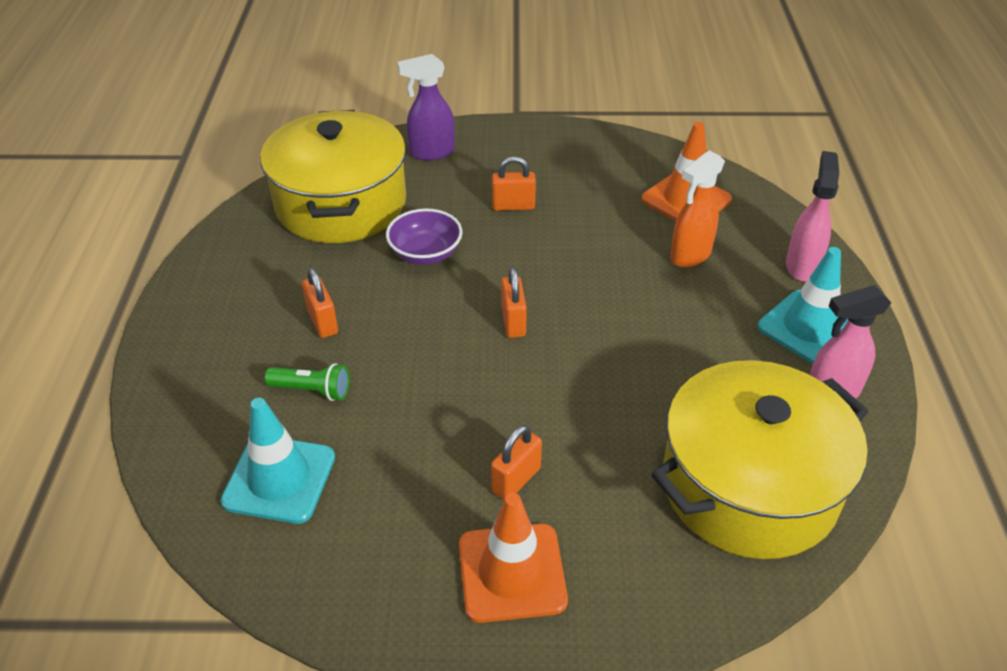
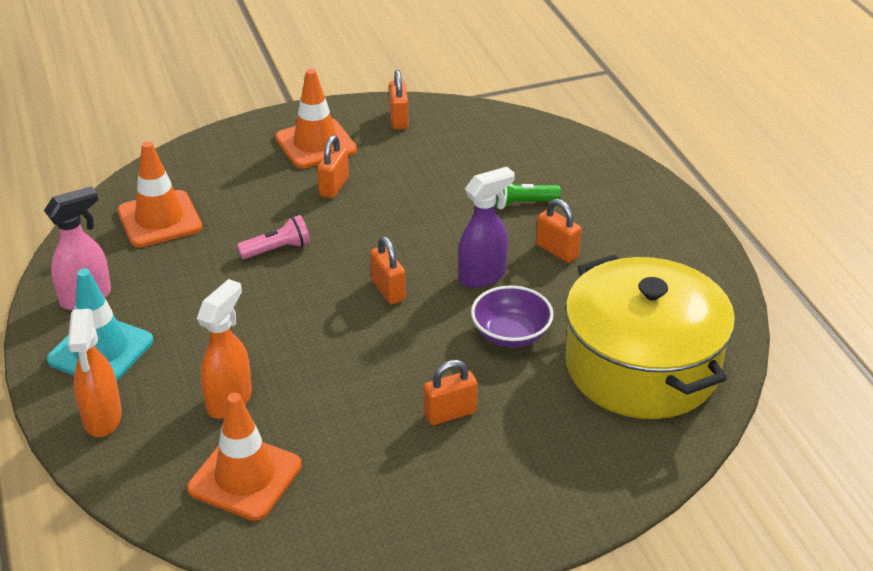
camera: 160 degrees right, 5 degrees down
(279, 479) = (499, 152): turquoise traffic cone -> none
(371, 592) = (399, 119): none -> orange padlock
(431, 153) = (595, 466): purple spray bottle -> purple spray bottle (483, 276)
(612, 401) = (277, 249): none -> pink flashlight
(749, 486) = (159, 219): yellow pot -> orange traffic cone
(802, 266) = (102, 419): pink spray bottle -> orange spray bottle

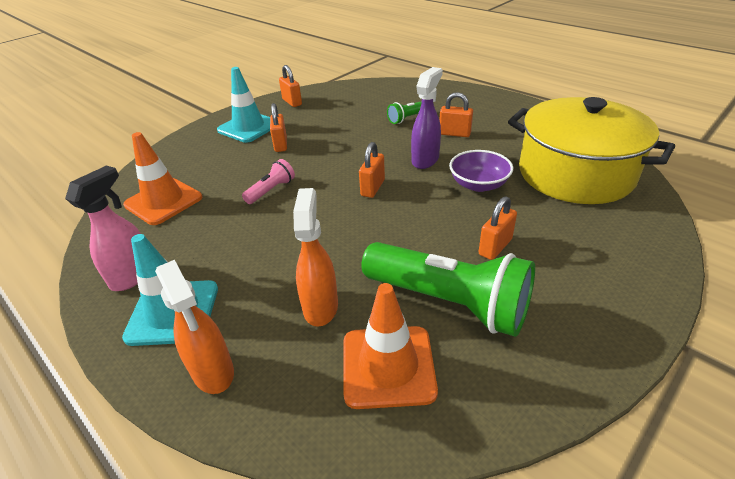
camera: 25 degrees left, 0 degrees up
(316, 144) = (248, 127): orange traffic cone -> turquoise traffic cone
(348, 447) = (448, 302): none -> green flashlight
(388, 290) = (372, 188): orange padlock -> orange padlock turned 75 degrees clockwise

